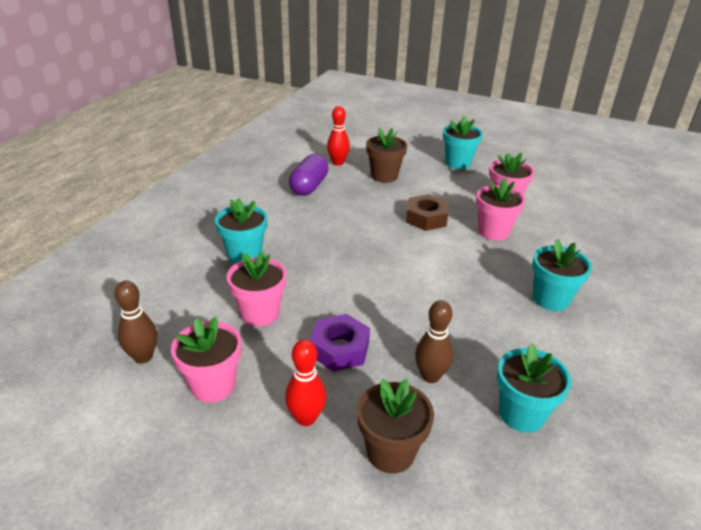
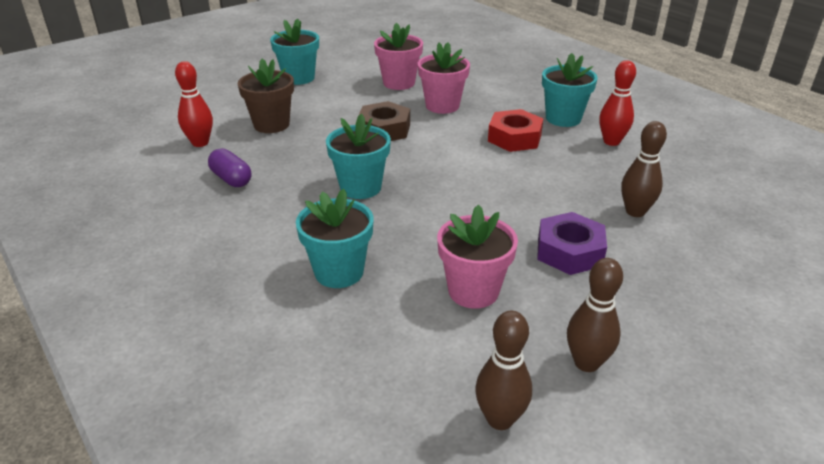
camera: 60 degrees left, 0 degrees up
(213, 385) = (586, 363): pink flower pot -> brown bowling pin
(306, 418) = (665, 304): red bowling pin -> red bowling pin (611, 142)
(309, 187) = (231, 179): purple capsule -> purple capsule, size x0.67
(390, 452) = (726, 266): brown flower pot -> none
(483, 280) = (514, 138): none -> red nut
(521, 414) = (699, 184): turquoise flower pot -> turquoise flower pot (360, 187)

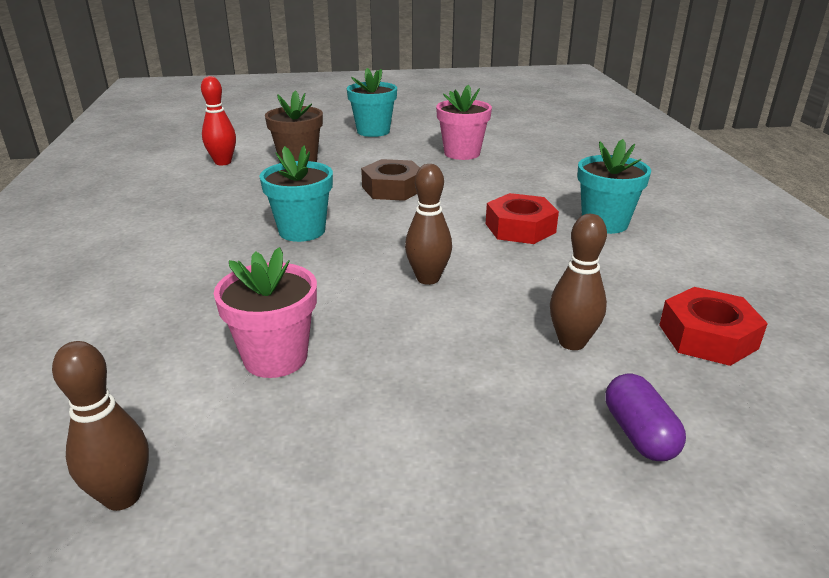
camera: 30 degrees right, 5 degrees down
(231, 179) = (206, 195): purple capsule -> purple capsule (639, 434)
(339, 272) = (181, 295): turquoise flower pot -> none
(442, 106) = (480, 181): pink flower pot -> none
(569, 251) = (432, 357): purple nut -> none
(586, 363) = (291, 482): brown bowling pin -> brown bowling pin (428, 278)
(611, 142) = (637, 261): red bowling pin -> none
(698, 182) = (707, 336): none -> red nut

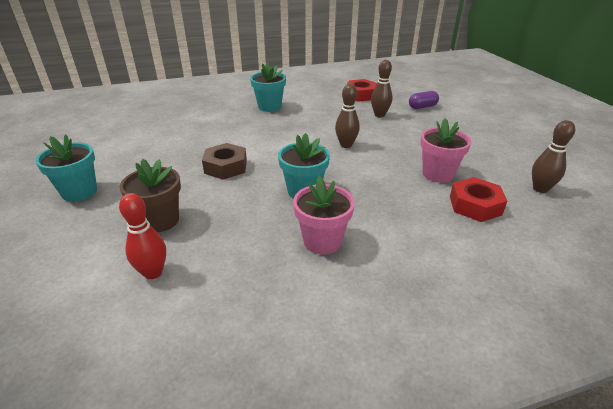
camera: 100 degrees left, 5 degrees up
(462, 153) = (155, 147): pink flower pot -> pink flower pot (322, 241)
(520, 228) = (280, 125): red nut -> red nut (475, 205)

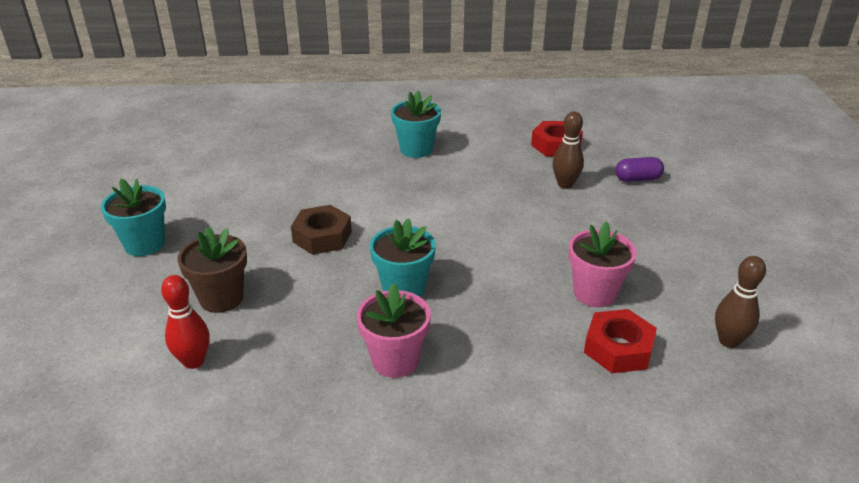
camera: 15 degrees right, 0 degrees up
(346, 145) = (492, 227): brown bowling pin -> none

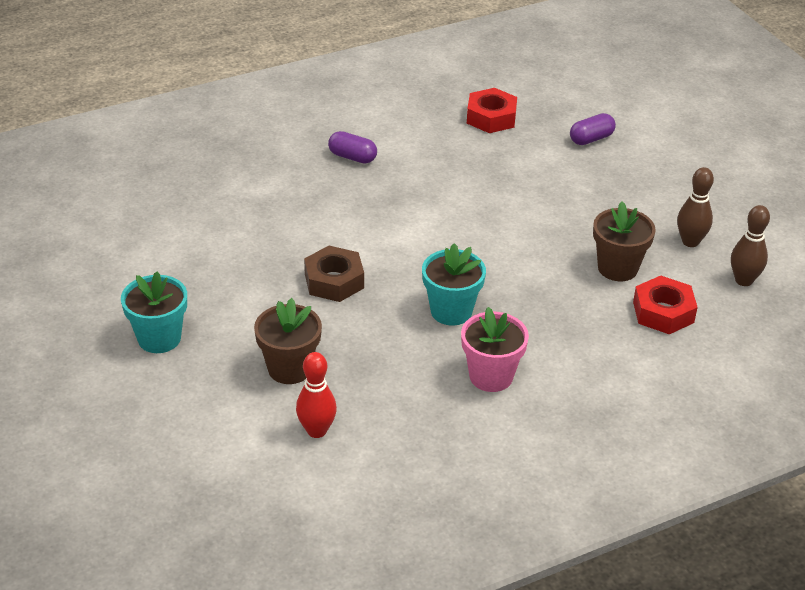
camera: 25 degrees left, 5 degrees up
(416, 149) = (352, 157): turquoise flower pot -> purple capsule
(565, 184) = (528, 162): brown bowling pin -> brown bowling pin (690, 242)
(594, 293) = (617, 268): pink flower pot -> brown flower pot

